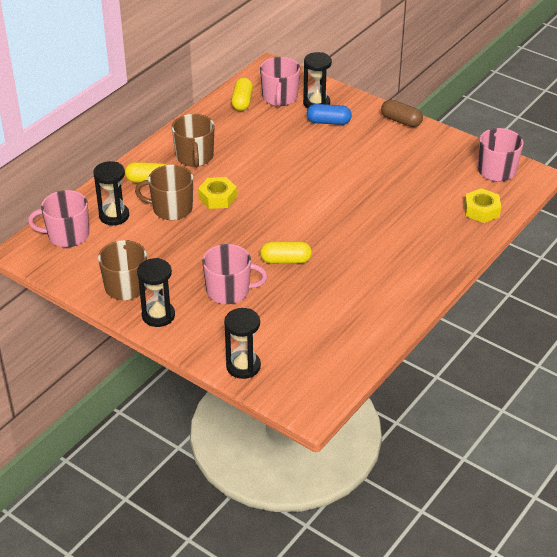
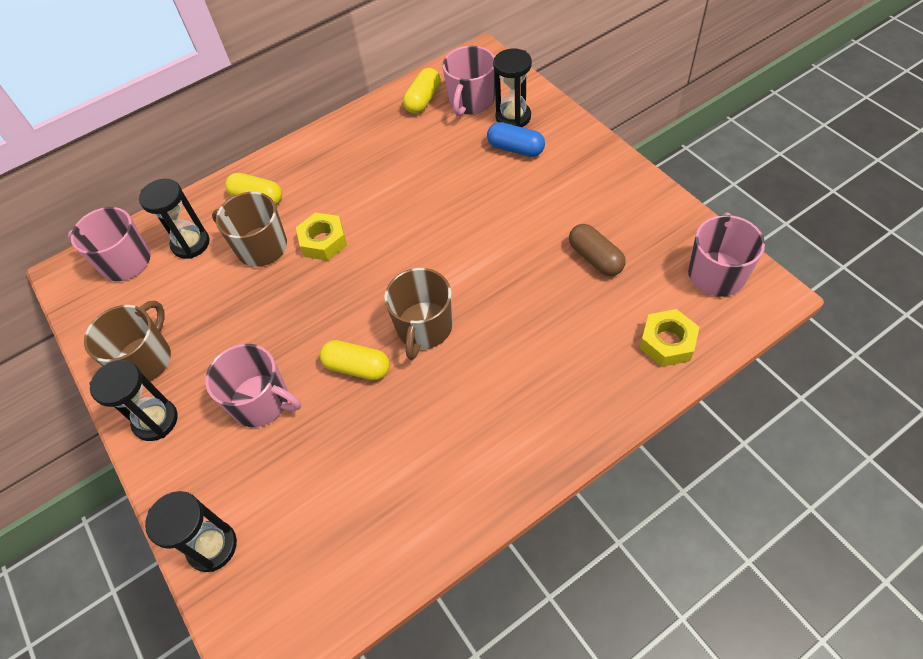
camera: 25 degrees right, 15 degrees up
(195, 157) = (327, 173): brown mug -> brown mug (424, 328)
(401, 121) = (612, 164): brown capsule -> brown capsule (595, 258)

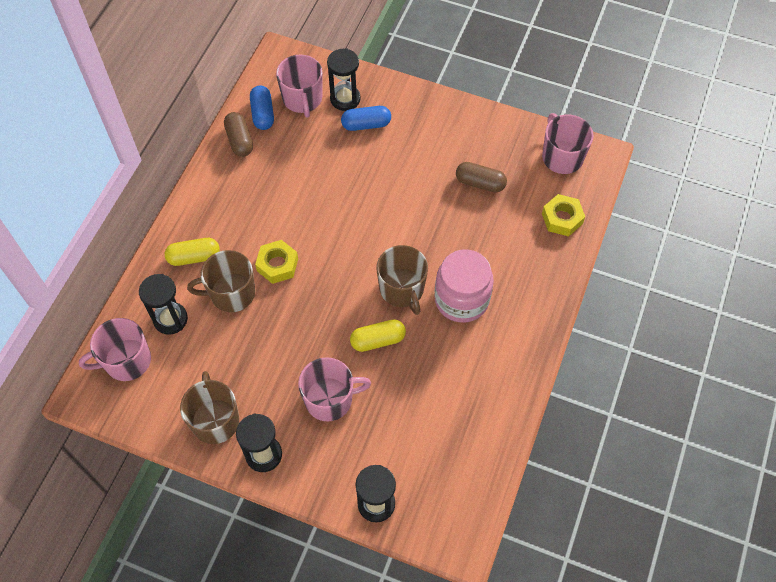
camera: 40 degrees left, 5 degrees up
(383, 114) = (239, 140): none -> brown capsule
(423, 100) = (262, 114): yellow capsule -> blue capsule
(480, 372) = (461, 299): none -> pink jar

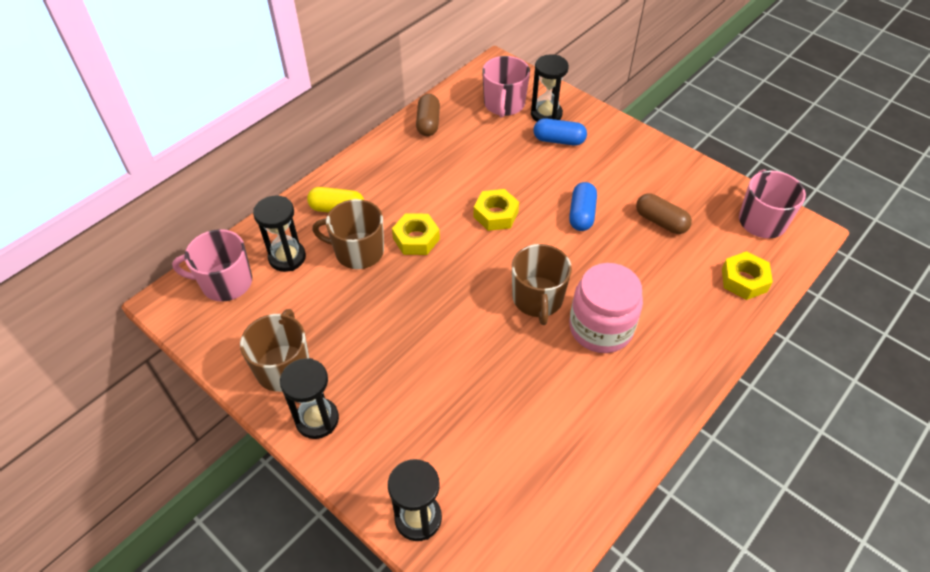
camera: 20 degrees right, 10 degrees down
(262, 114) = (460, 107): blue capsule -> blue capsule (581, 214)
(330, 399) = (414, 385): pink mug -> none
(338, 219) = (496, 214): none -> yellow nut
(378, 340) = (491, 341): yellow capsule -> none

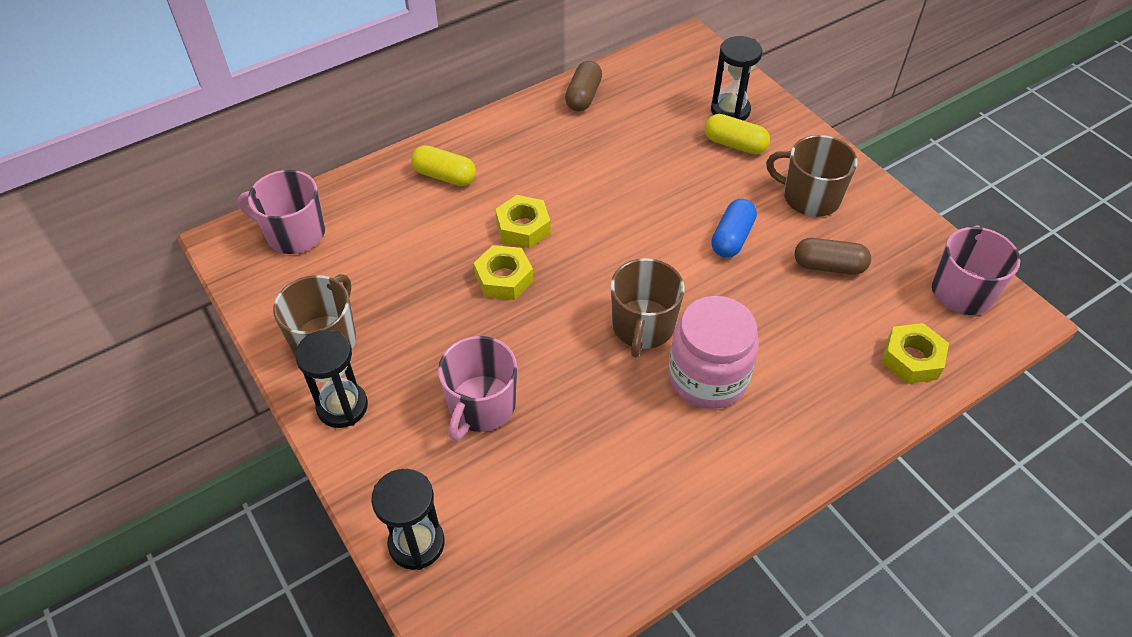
camera: 15 degrees right, 0 degrees up
(287, 257) = (370, 219): black hourglass -> none
(358, 251) = (451, 228): brown mug -> brown mug (809, 197)
(496, 214) = (627, 218): yellow nut -> yellow nut (504, 278)
(504, 104) = (682, 90): pink mug -> pink mug (481, 406)
(559, 140) = (734, 144): blue capsule -> yellow capsule
(660, 222) = (829, 266): brown capsule -> brown capsule turned 45 degrees counterclockwise

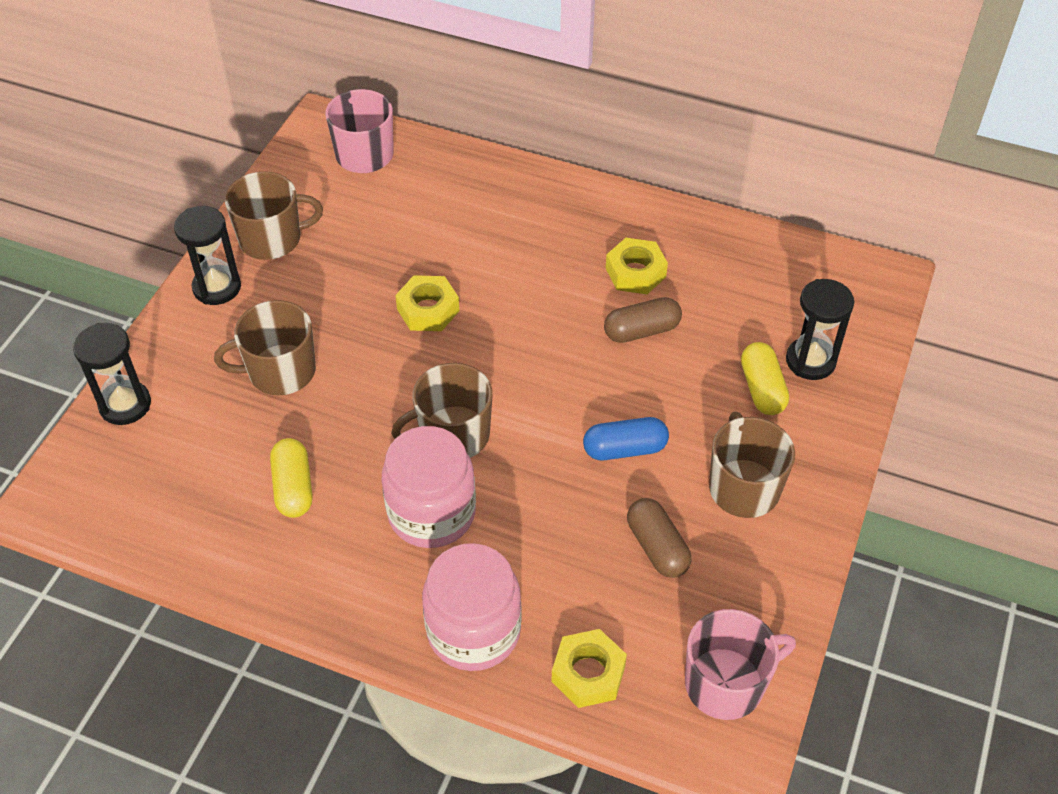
camera: 55 degrees right, 0 degrees up
(444, 176) = (512, 204): yellow capsule -> yellow capsule (293, 487)
(481, 406) = (280, 371): pink mug -> brown mug
(523, 227) = (499, 290): yellow nut -> yellow nut (635, 272)
(583, 96) = (712, 239): brown capsule -> brown capsule (642, 331)
(834, 407) = (473, 631): none -> pink jar

